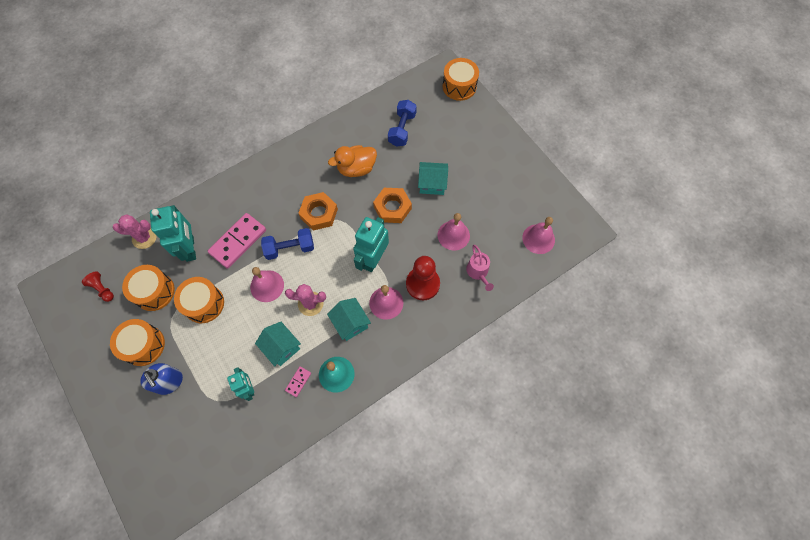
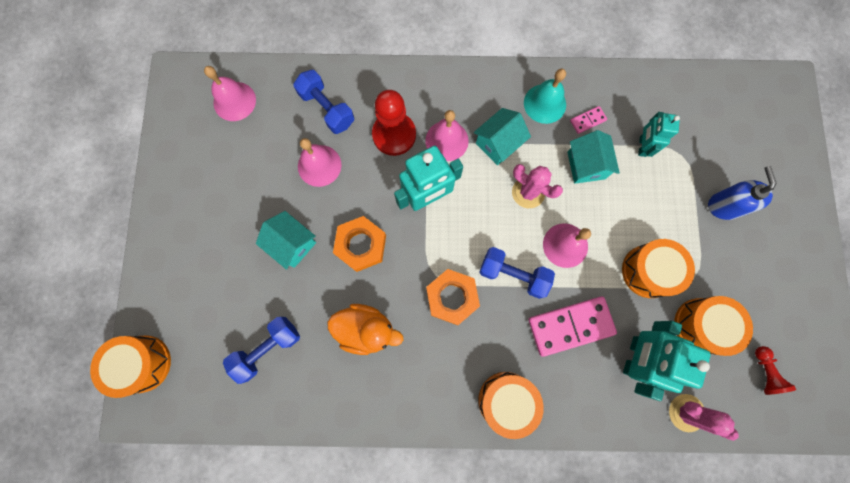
camera: 145 degrees left, 10 degrees up
(143, 345) = (738, 265): orange drum -> orange drum (506, 400)
(350, 323) = (498, 144): turquoise house -> turquoise house turned 45 degrees clockwise
(478, 272) = (327, 109): pink watering can -> blue dumbbell

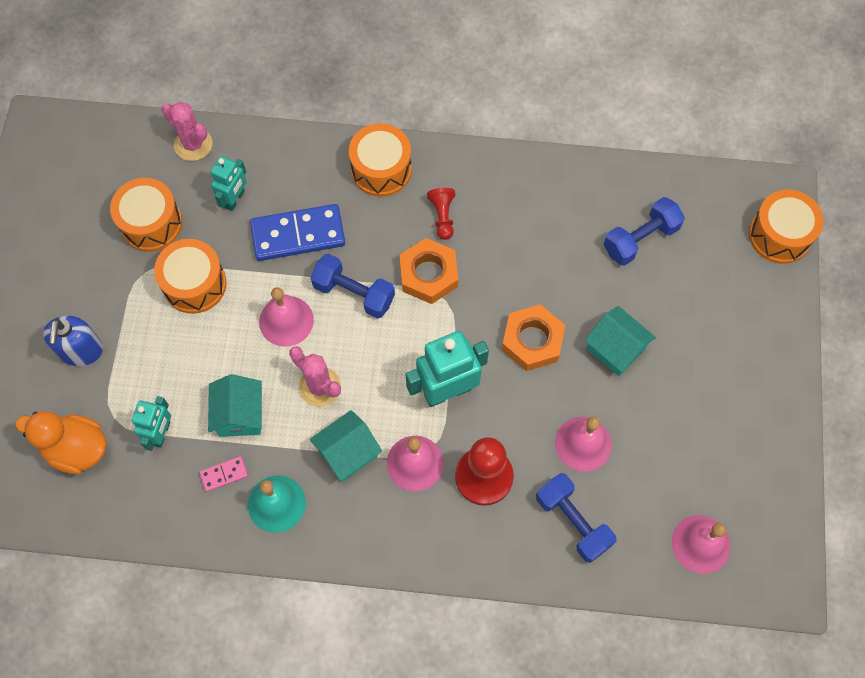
camera: 175 degrees left, 10 degrees down
(366, 329) = (529, 249): orange duck -> orange duck (76, 449)
(570, 326) = (298, 235): pink domino -> blue domino
(633, 356) = (235, 199): turquoise robot -> turquoise robot, size x0.60
(764, 372) = (97, 174): red pawn -> red pawn (442, 216)

